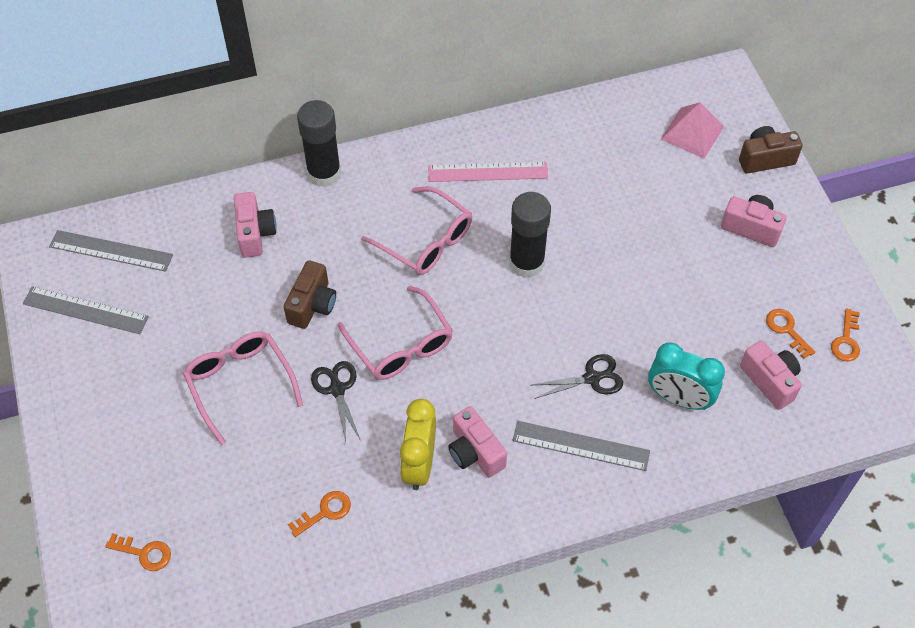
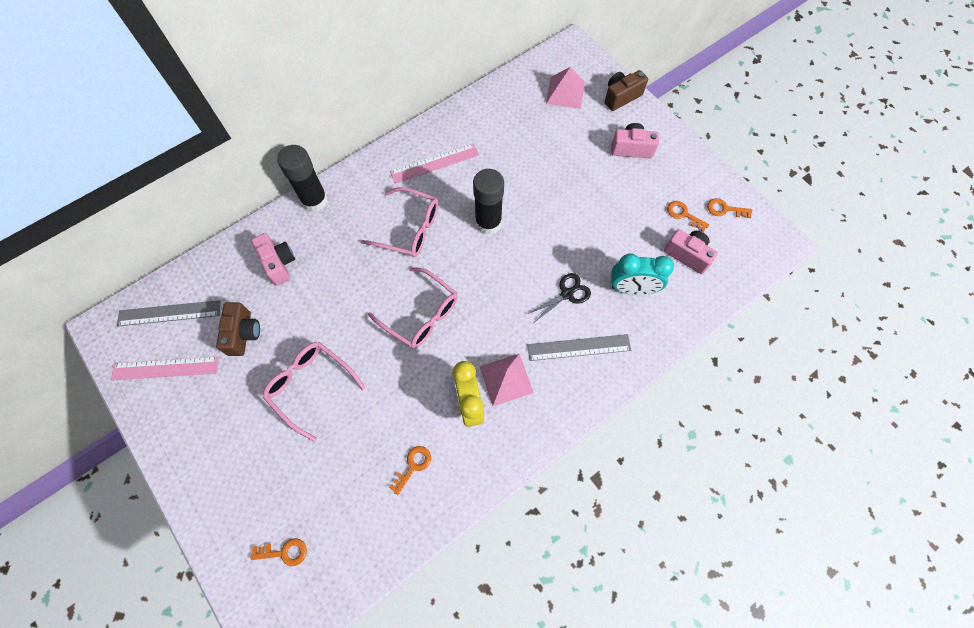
camera: 20 degrees left, 10 degrees up
(85, 310) = (165, 368): grey ruler -> pink ruler
(312, 305) = (343, 305): brown camera -> brown camera (243, 334)
(337, 389) = (386, 365): black scissors -> none
(475, 452) = (506, 379): pink camera -> pink pyramid
(846, 340) = (725, 209): orange key -> orange key turned 105 degrees clockwise

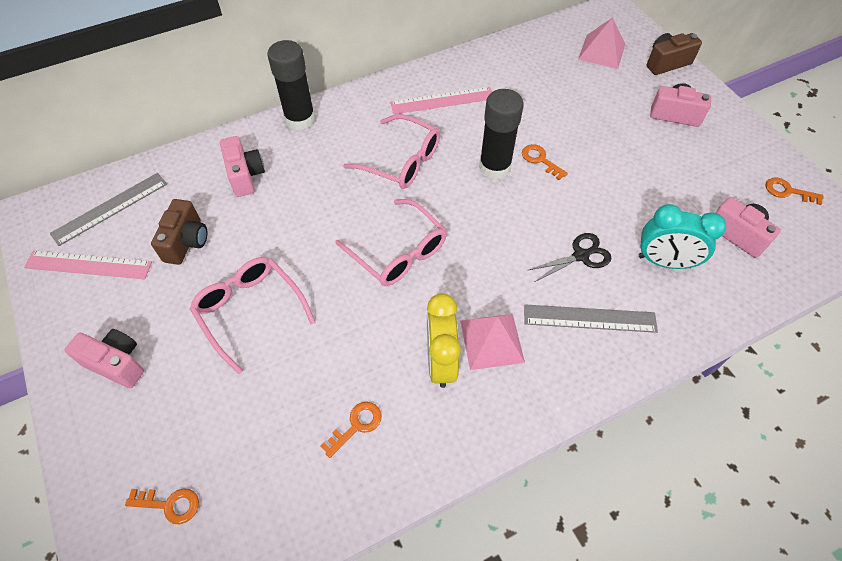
camera: 10 degrees right, 10 degrees down
(169, 313) = (110, 208): grey ruler -> grey ruler turned 45 degrees counterclockwise
(213, 449) = (117, 363): none -> pink camera
(683, 214) = (735, 190): orange key -> orange key (540, 160)

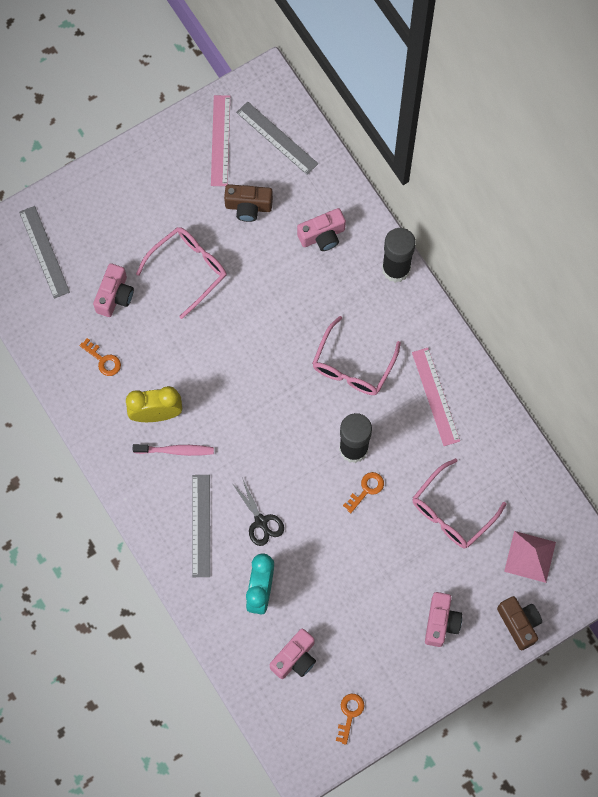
camera: 85 degrees right, 15 degrees up
(117, 363) = (139, 188): pink camera -> pink camera (115, 296)
(169, 504) = (44, 252): orange key -> grey ruler
(398, 252) = (252, 373): pink glasses -> pink glasses (451, 512)
(492, 341) = (176, 450): pink pyramid -> pink toothbrush

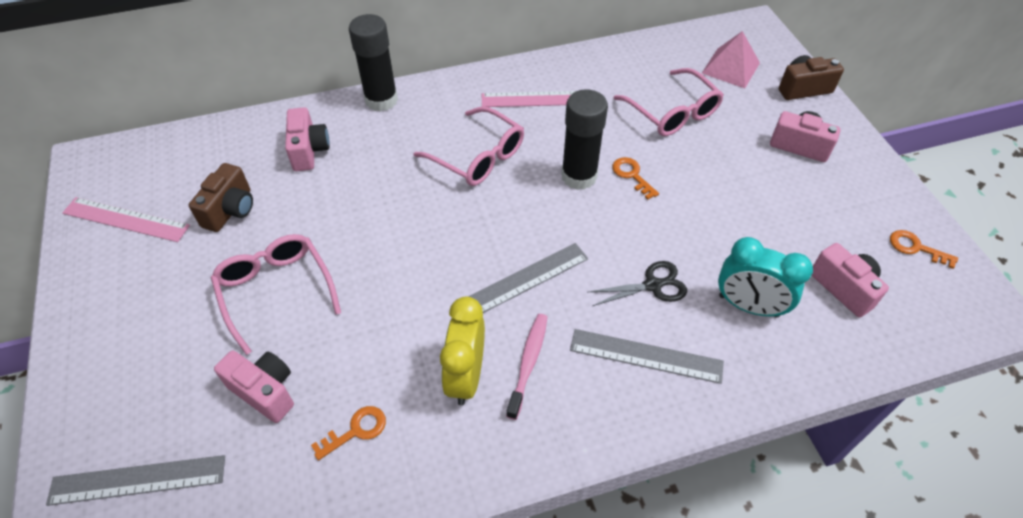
camera: 75 degrees left, 20 degrees down
(277, 138) = (163, 165): grey ruler -> grey ruler (524, 280)

